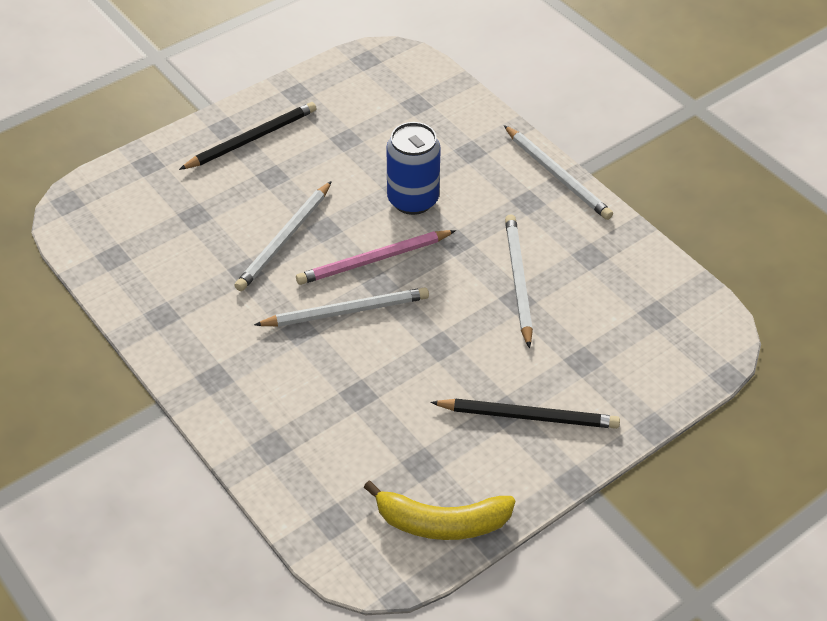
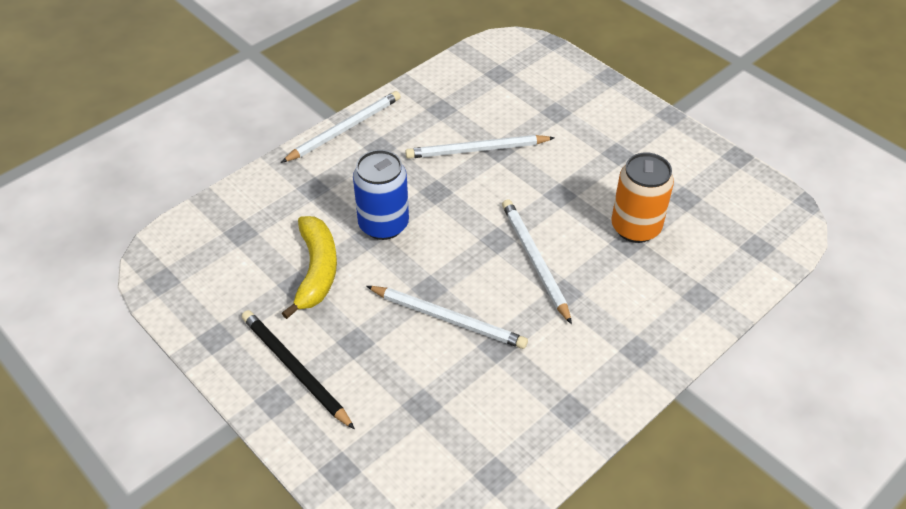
camera: 95 degrees left, 0 degrees up
(374, 260) = (467, 246): pink pencil -> none
(380, 406) = (635, 227): none -> orange can
(441, 522) = (734, 183): yellow banana -> yellow banana (316, 271)
(528, 416) = (619, 139): black pencil -> none

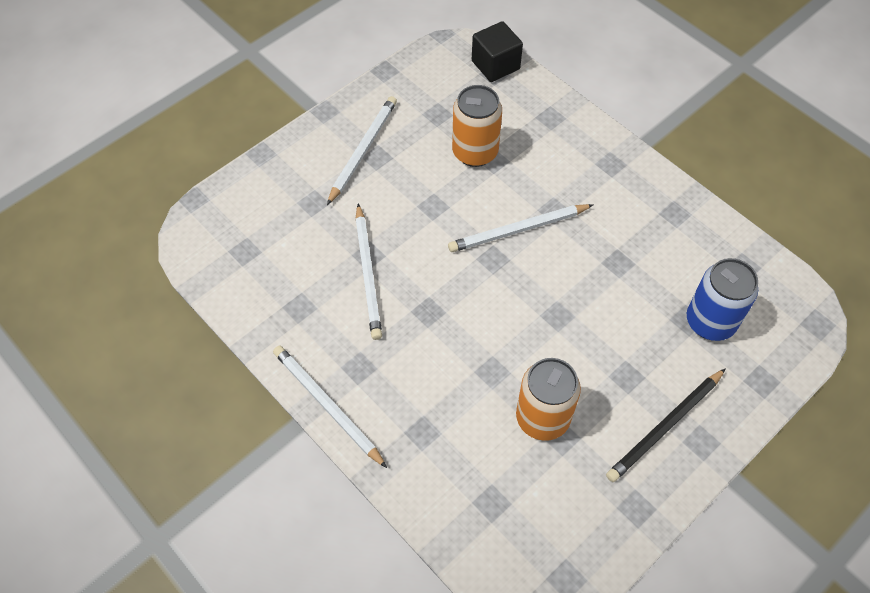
camera: 90 degrees left, 10 degrees up
(316, 271) = (542, 418): yellow banana -> orange can
(383, 224) = (476, 358): blue can -> blue can (710, 322)
(448, 319) = (592, 299): white pencil -> white pencil (363, 150)
(771, 248) = (495, 65): none -> black cube

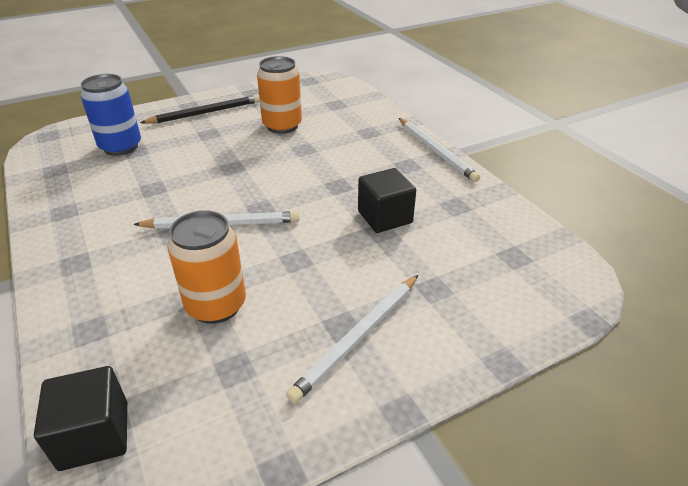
camera: 165 degrees left, 20 degrees down
(368, 274) = (385, 217): white pencil -> black cube

